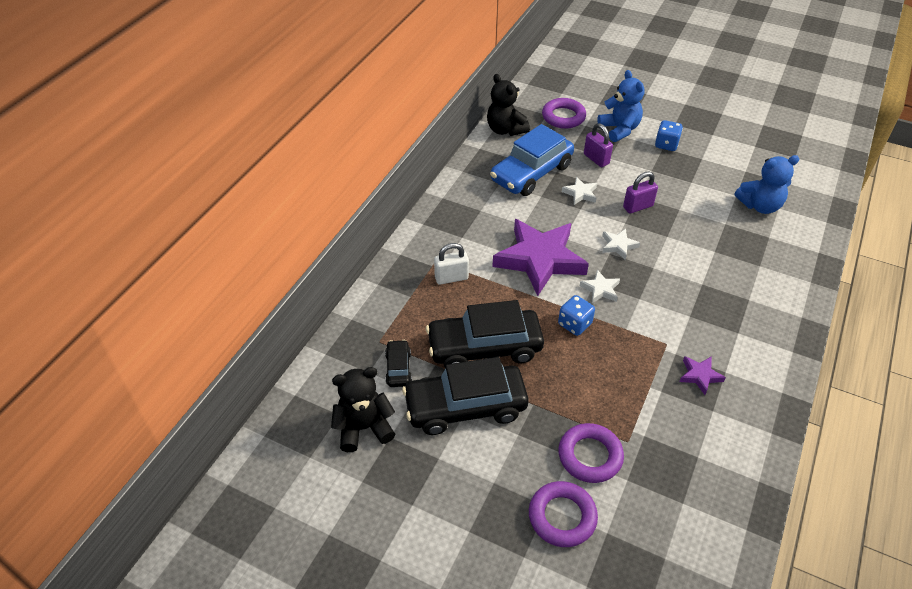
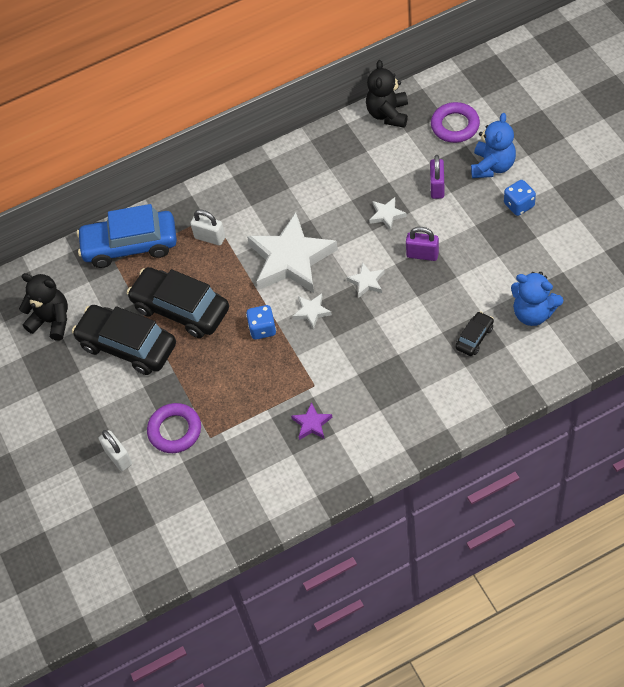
camera: 45 degrees right, 10 degrees up
(398, 368) = (109, 290): black car -> black car (474, 337)
(531, 173) = (366, 172): blue car -> blue car (130, 245)
(540, 260) = (291, 259): purple star -> white star
(562, 517) = (118, 457): purple ring -> white padlock

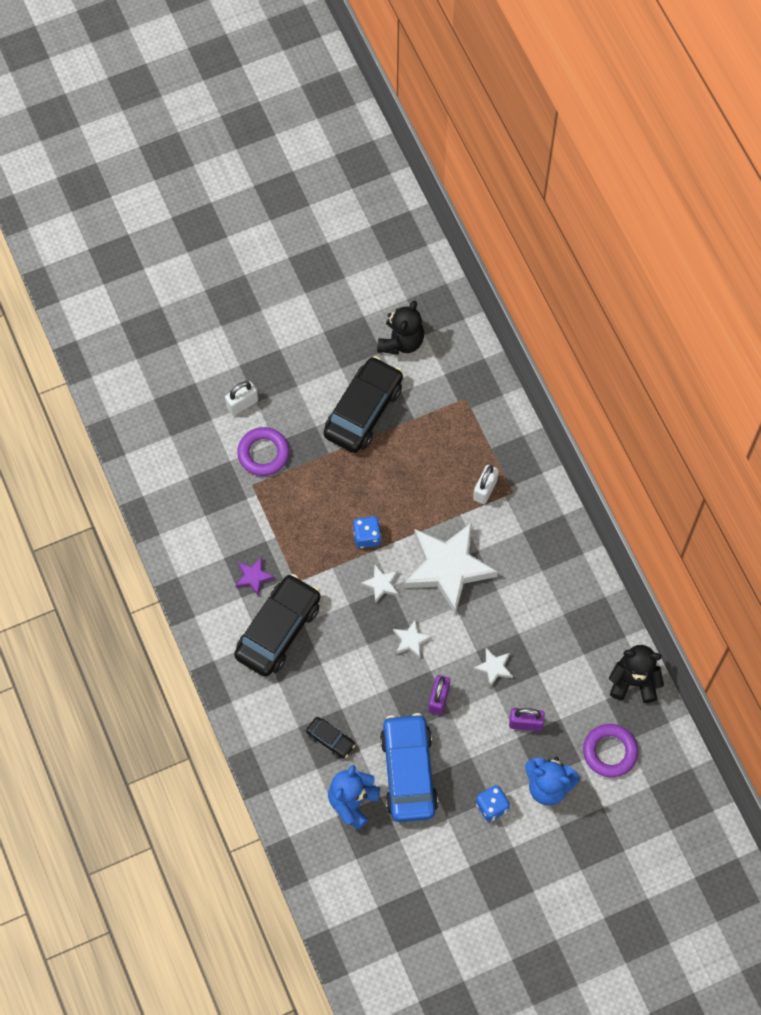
camera: 85 degrees right, 10 degrees up
(130, 245) = (484, 413): blue car -> blue car (408, 772)
(180, 309) = (400, 460): black car -> black car (278, 630)

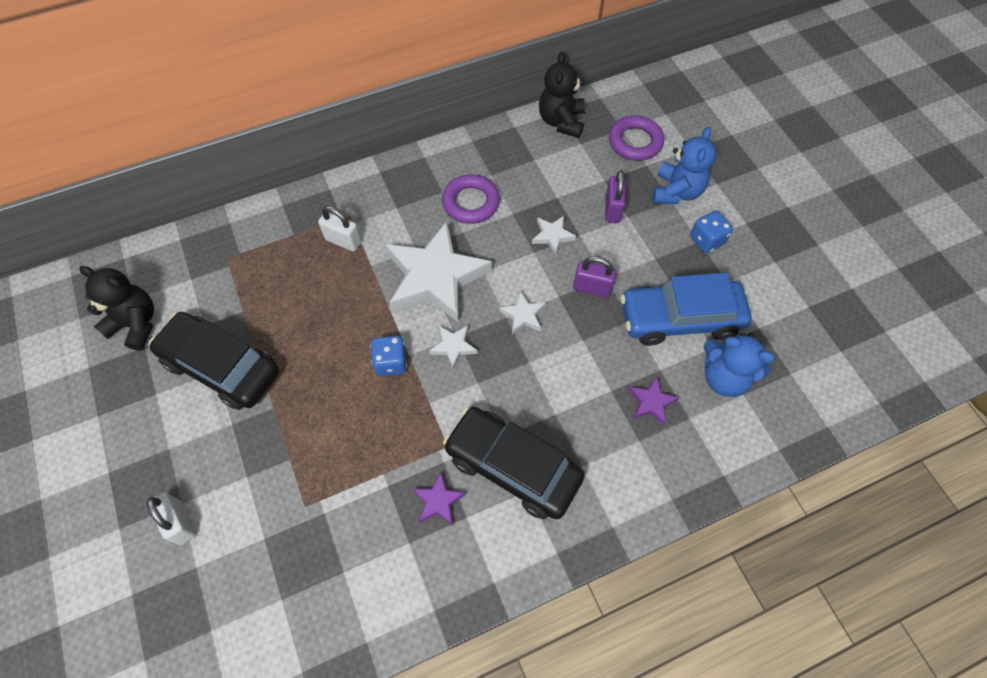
camera: 90 degrees left, 5 degrees down
(263, 453) = (260, 491): purple ring -> purple ring (471, 202)
(330, 739) = (651, 402): black car -> purple star

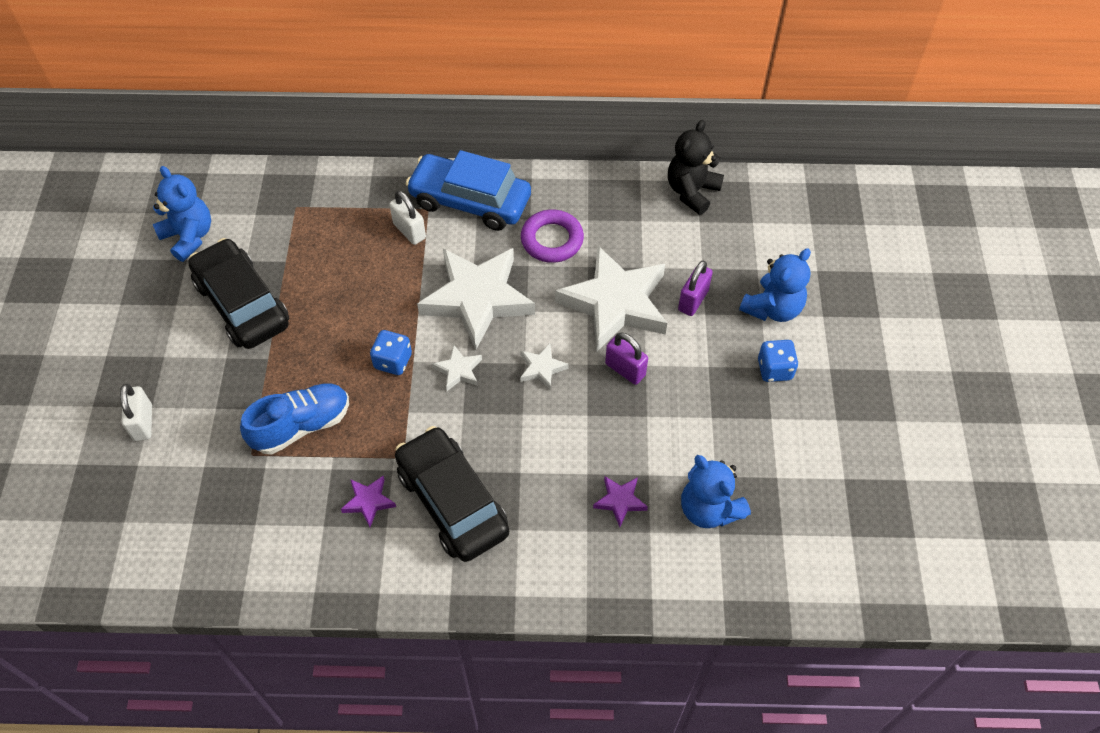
camera: 25 degrees right, 5 degrees down
(136, 324) = (189, 237): black teddy bear -> blue teddy bear
(338, 457) = (301, 425): none -> blue shoe
(552, 236) = (615, 303): white star -> white star, size x2.38
(635, 142) = (759, 241): purple ring -> none
(680, 319) = (698, 435): blue car -> blue car (470, 201)

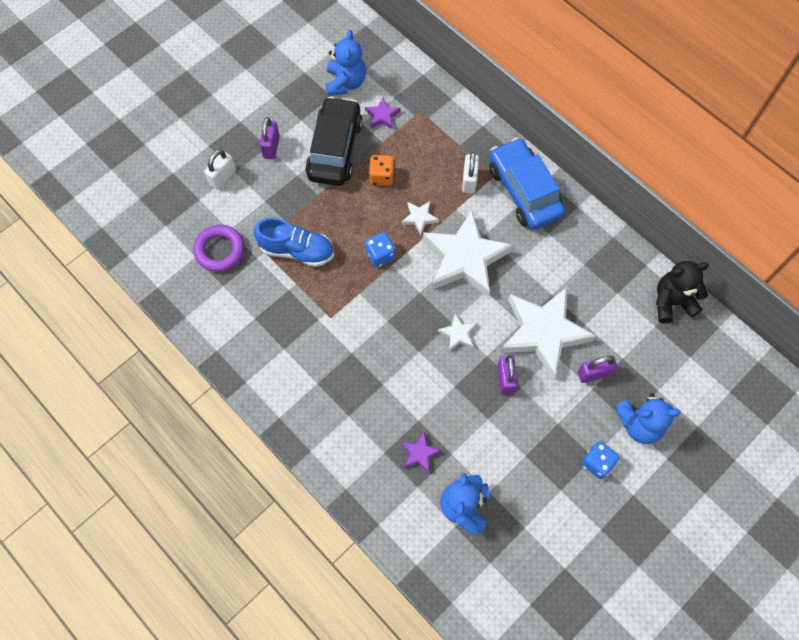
camera: 45 degrees right, 10 degrees up
(169, 353) = (271, 147): none -> purple padlock
(318, 292) = (382, 176): none -> orange dice
(369, 501) = (289, 326): purple star -> purple star (382, 116)
(452, 502) = (330, 367): black car -> none
(458, 370) = (410, 293): white star -> white star (419, 218)
(552, 240) = (547, 258): purple ring -> purple ring (220, 250)

